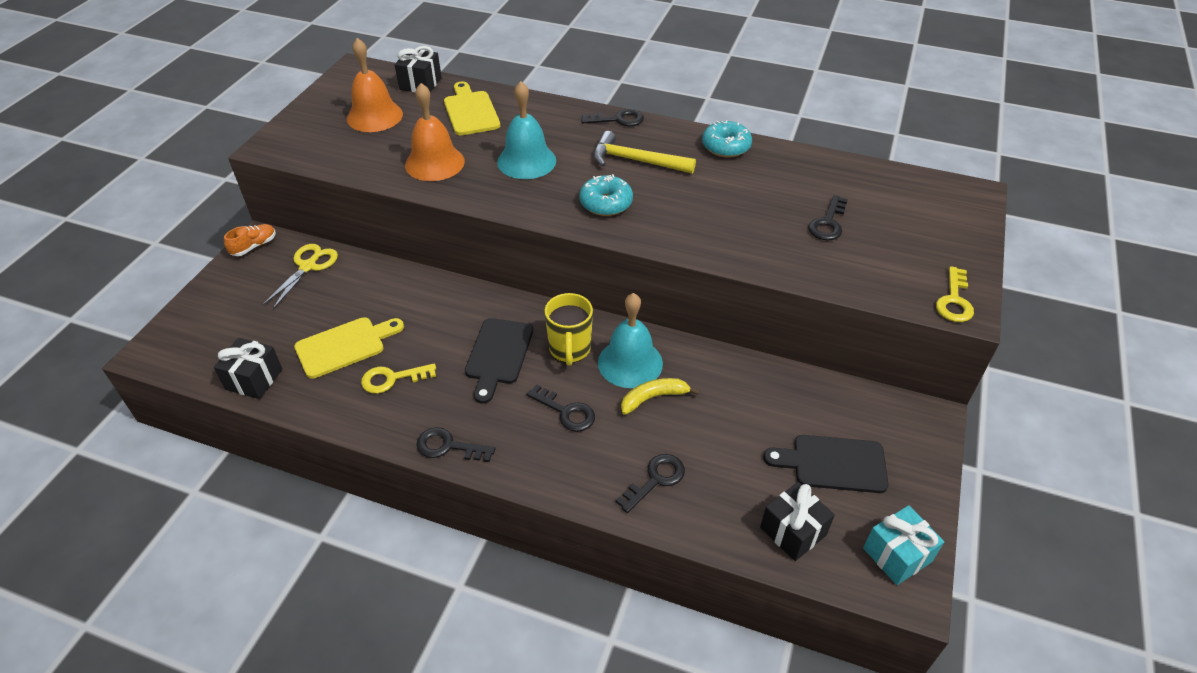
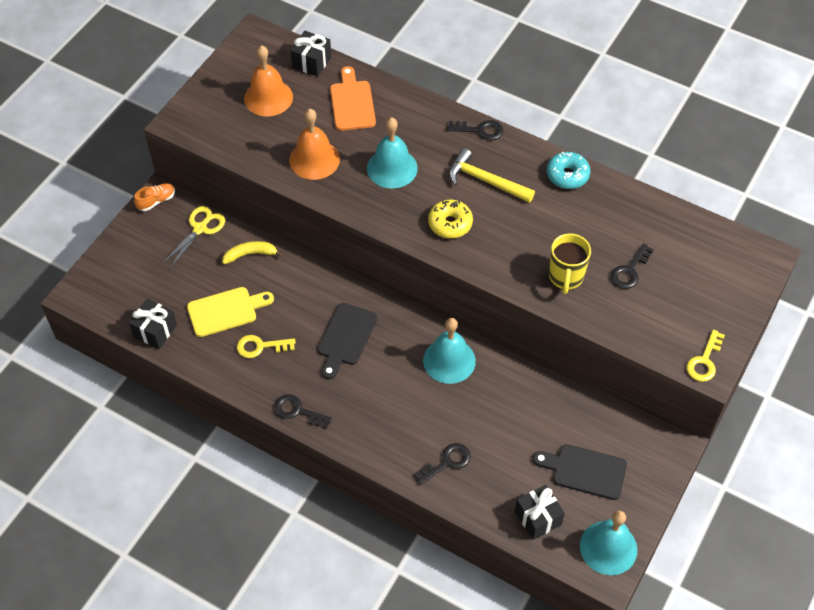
camera: 10 degrees right, 10 degrees up
(470, 111) = (352, 103): yellow cutting board -> orange cutting board
(566, 412) = (390, 396): black key -> none
(570, 349) = (403, 341): yellow mug -> yellow mug (566, 277)
(606, 203) = (450, 224): turquoise donut -> yellow donut
(653, 398) = (460, 394): yellow banana -> yellow banana (250, 254)
(897, 555) = (608, 547): turquoise gift -> turquoise bell

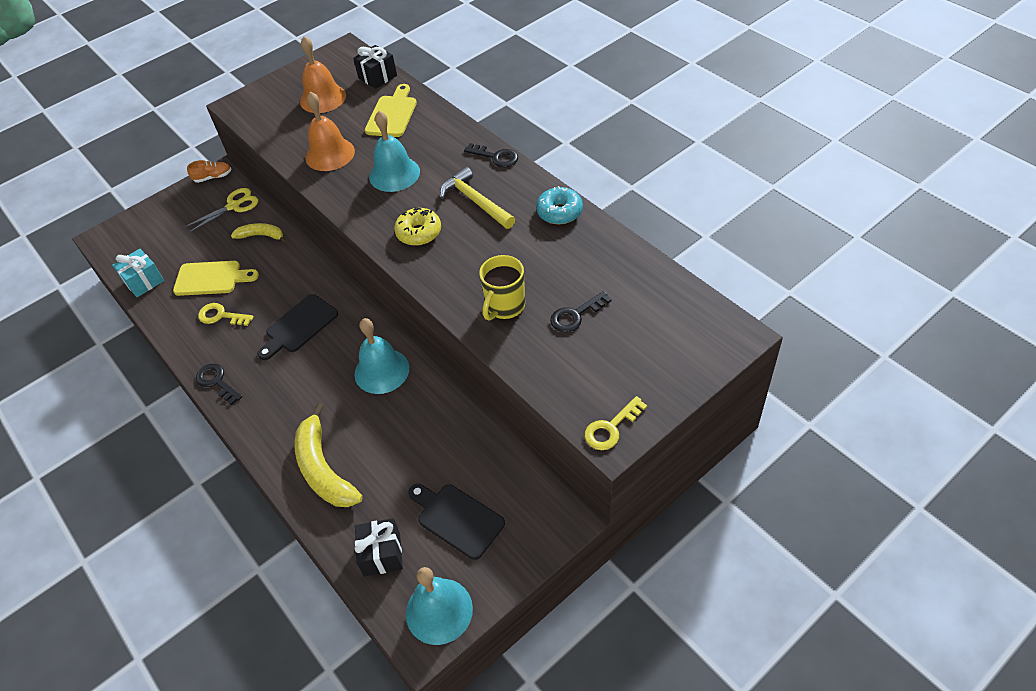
camera: 25 degrees right, 5 degrees down
(155, 331) = (144, 281): black gift -> turquoise gift
(352, 103) = (392, 114): orange cutting board -> yellow cutting board
(447, 462) = (324, 469): black key -> yellow banana

